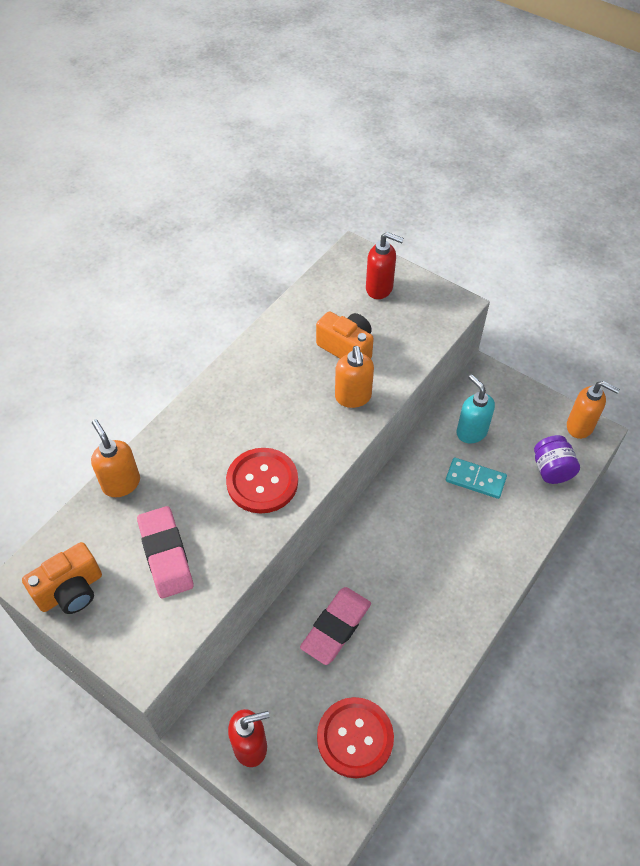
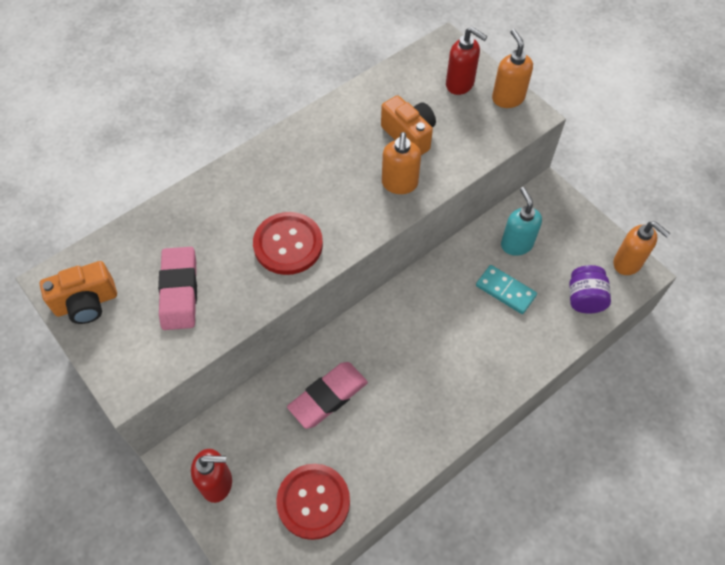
camera: 15 degrees right, 5 degrees up
(121, 483) = (160, 217): orange soap dispenser -> orange soap dispenser (507, 98)

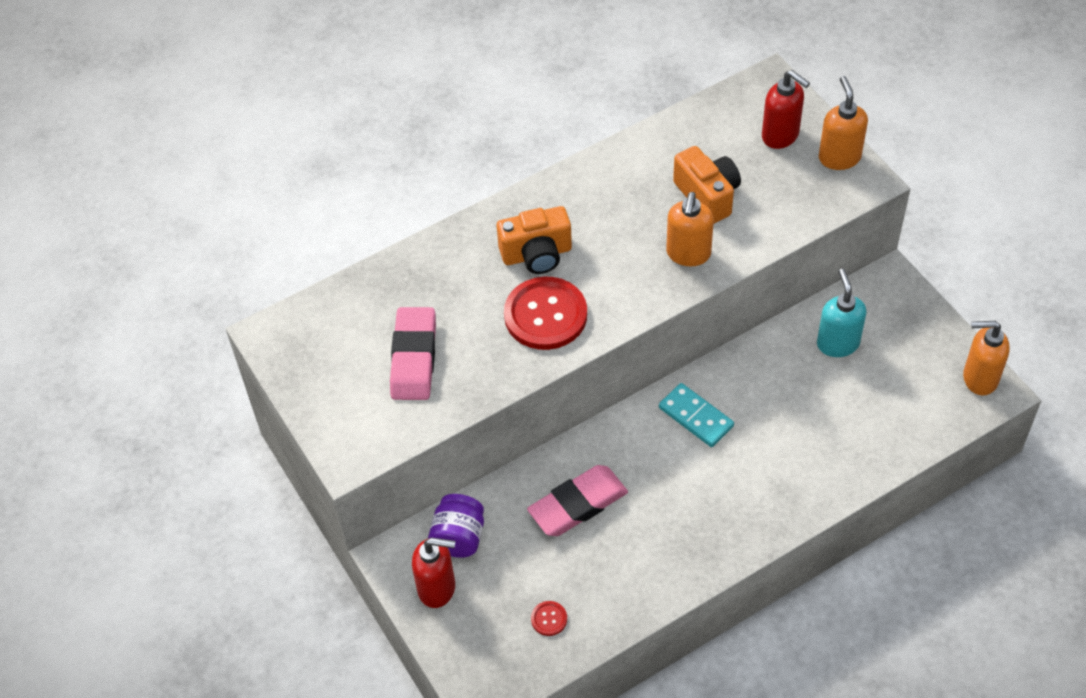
camera: 10 degrees right, 5 degrees down
(86, 303) = (306, 363): orange camera -> orange camera (537, 254)
(313, 501) = (549, 619): red button -> red button, size x0.42
(505, 291) = (815, 399): turquoise domino -> turquoise domino (695, 417)
(584, 298) = (915, 417): purple jar -> purple jar (459, 537)
(627, 263) = (979, 378): orange soap dispenser -> orange soap dispenser turned 135 degrees clockwise

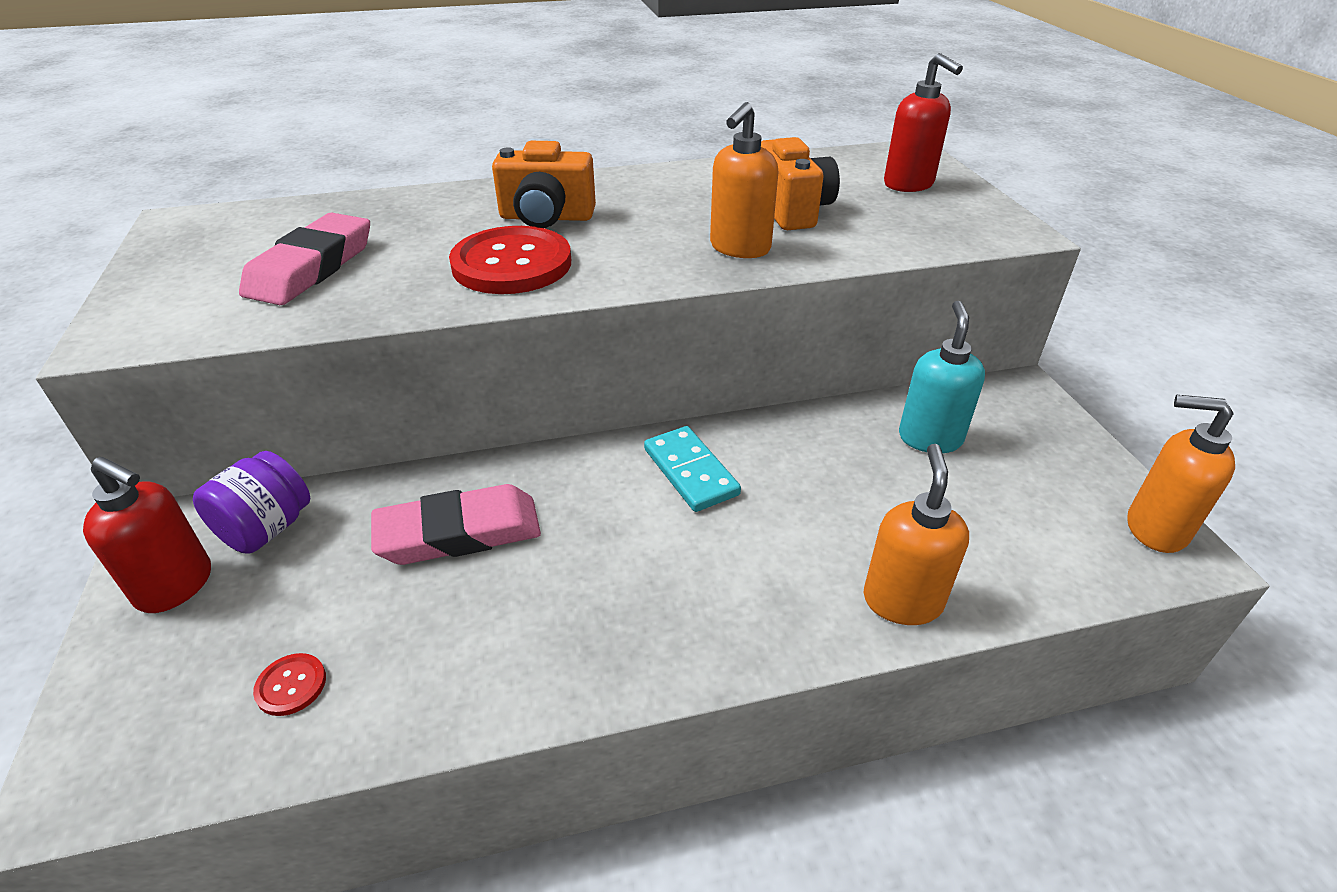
camera: 15 degrees right, 15 degrees down
(839, 157) = (982, 209): orange soap dispenser -> orange soap dispenser (902, 600)

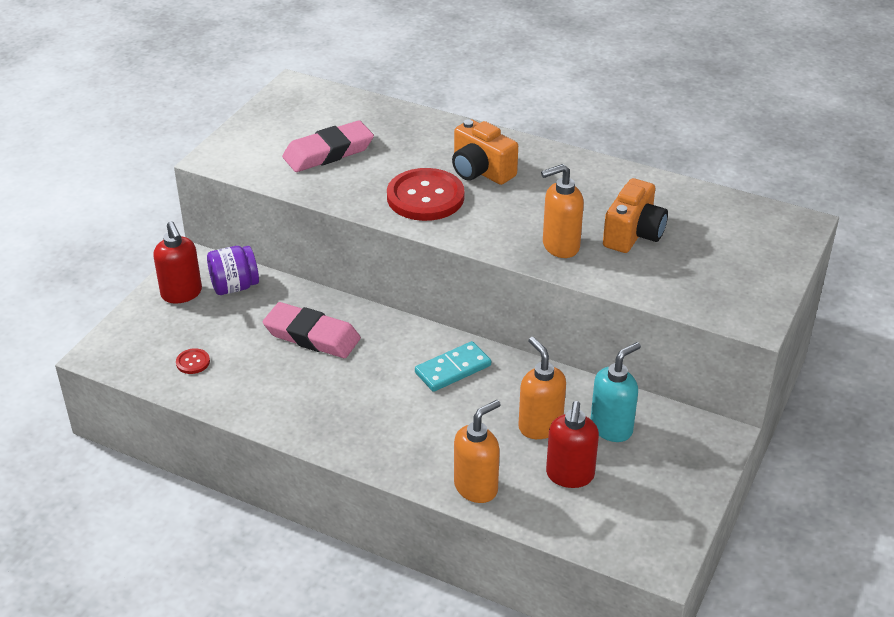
camera: 40 degrees right, 0 degrees up
(690, 472) = (453, 369): turquoise domino -> turquoise domino turned 45 degrees clockwise
(909, 184) = (746, 251): red soap dispenser -> red soap dispenser (570, 475)
(1154, 529) = (665, 544): orange soap dispenser -> orange soap dispenser (540, 426)

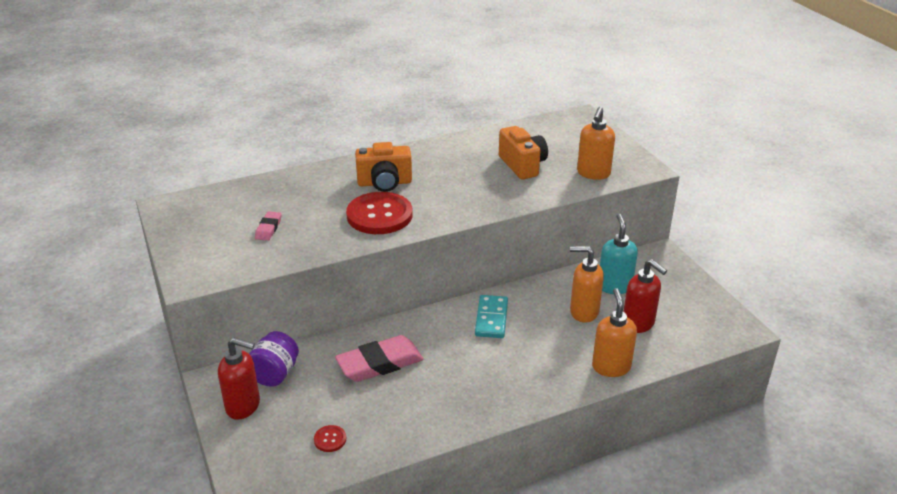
camera: 50 degrees left, 5 degrees down
(328, 152) = (268, 228): pink eraser -> pink eraser, size x0.50
(560, 246) = (500, 193): orange soap dispenser -> orange soap dispenser (593, 173)

